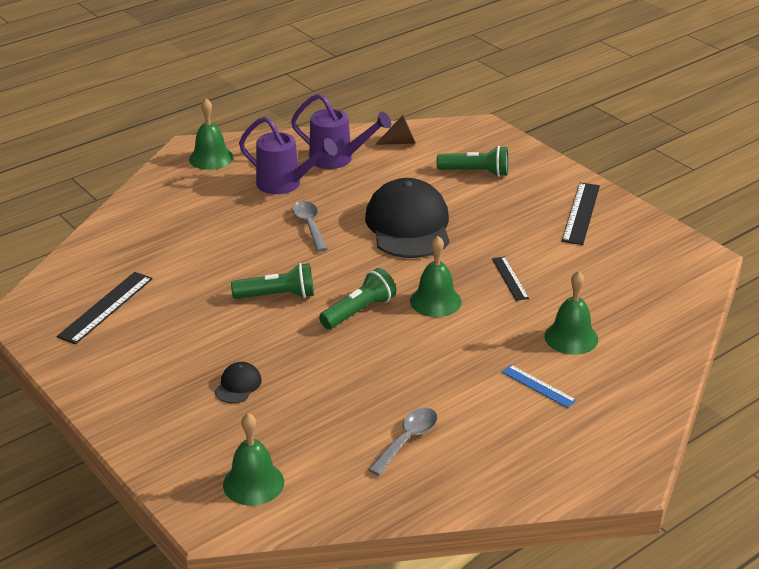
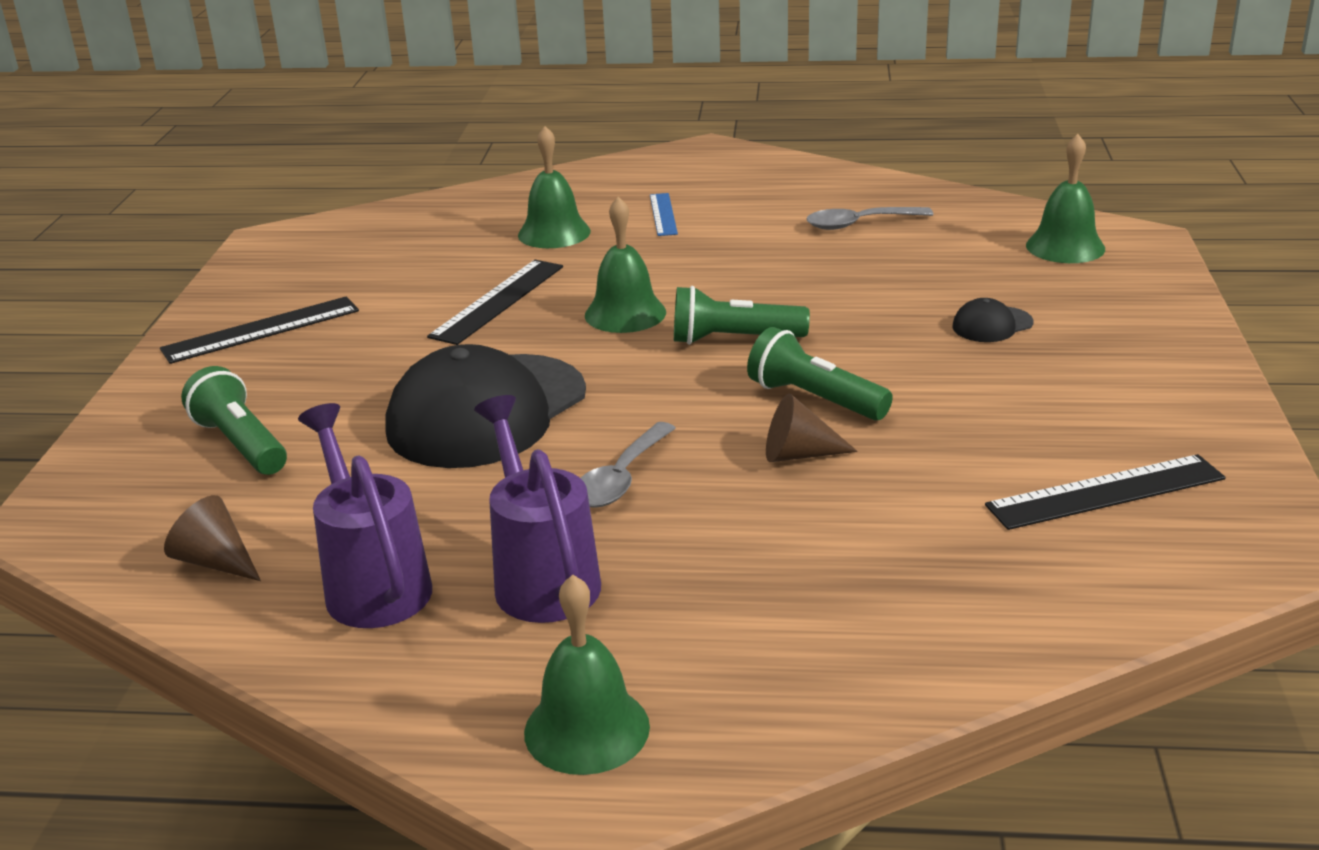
camera: 135 degrees left, 5 degrees down
(252, 266) = (798, 454): none -> brown cone
(510, 278) = (498, 301): black ruler -> black ruler, size x1.63

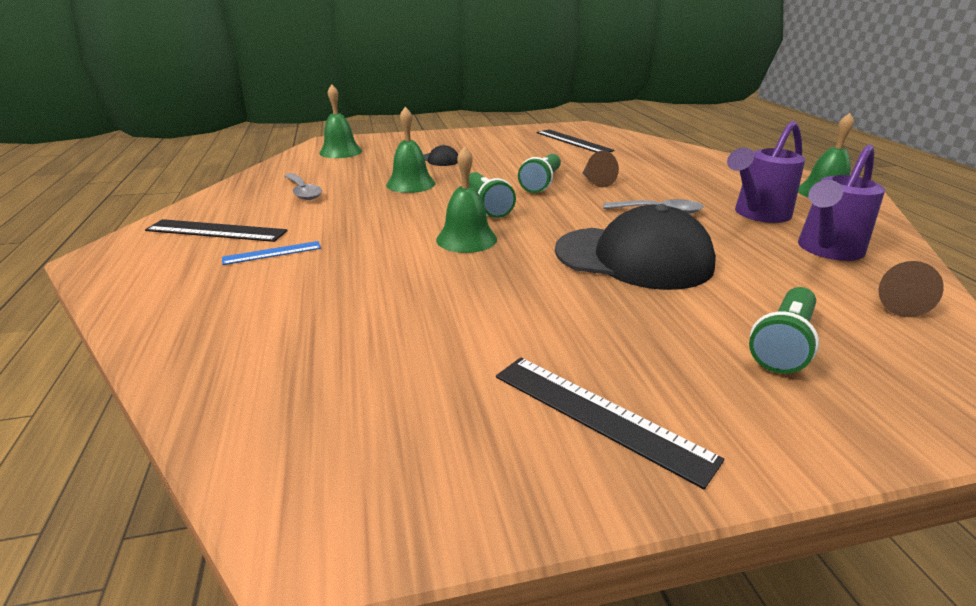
camera: 110 degrees left, 0 degrees up
(498, 301) = (466, 290): black ruler -> black ruler (216, 231)
(554, 233) = (311, 294): green bell -> green bell (410, 184)

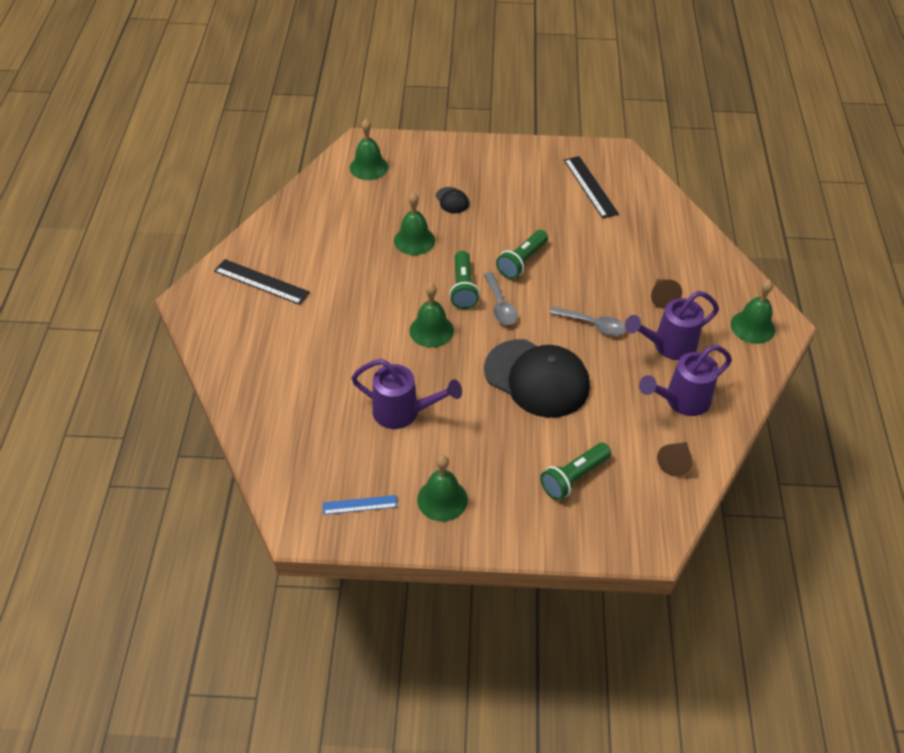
camera: 15 degrees right, 20 degrees up
(272, 253) = (297, 318): blue ruler -> blue ruler (360, 505)
(303, 192) = (327, 236): grey spoon -> grey spoon (500, 305)
(467, 317) = (403, 412): none -> purple watering can
(596, 182) = (569, 268): brown cone -> brown cone (662, 297)
(599, 415) = (442, 499): black ruler -> green bell

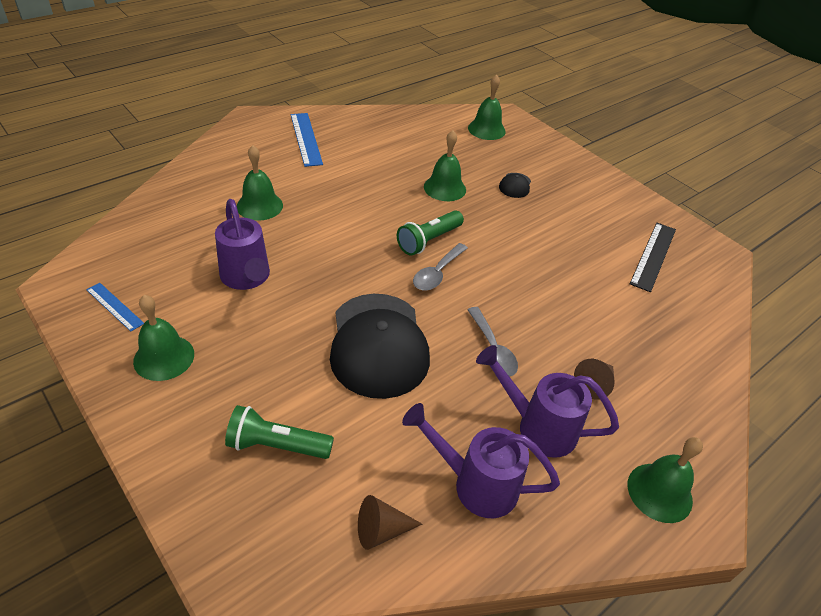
camera: 45 degrees right, 5 degrees down
(261, 282) = (306, 139): black ruler -> blue ruler
(431, 330) = (358, 247): green bell -> green bell (259, 206)
(522, 261) = (505, 260): green flashlight -> none

